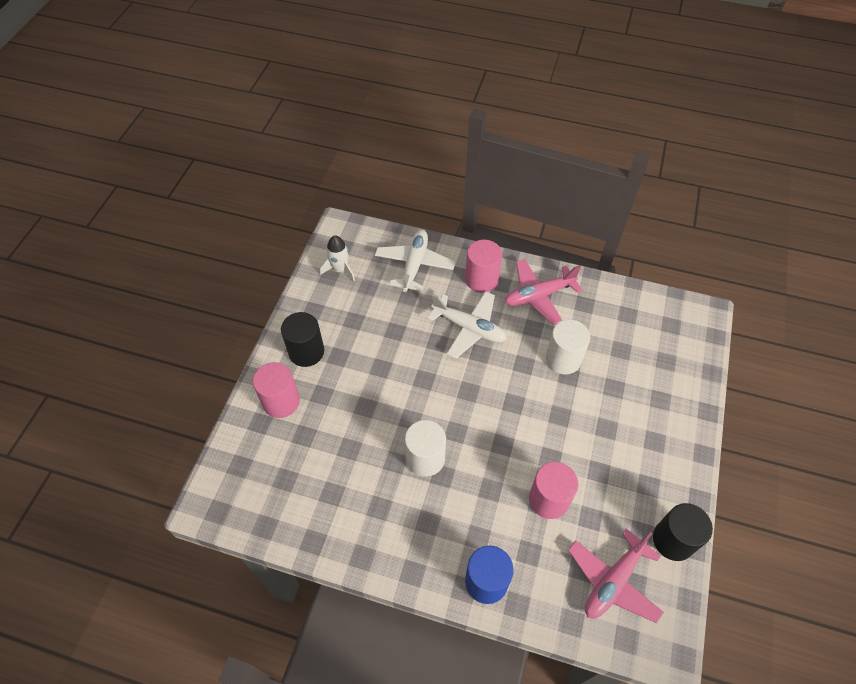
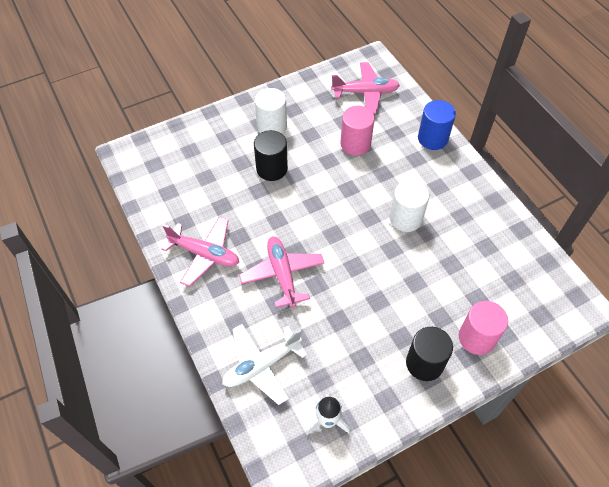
camera: 135 degrees left, 0 degrees up
(469, 328) = (282, 274): white plane -> pink plane
(481, 279) = (227, 303): pink cylinder -> none
(563, 359) = (248, 201): white cylinder -> white cylinder (272, 126)
(673, 540) = (314, 83): black cylinder -> black cylinder (272, 169)

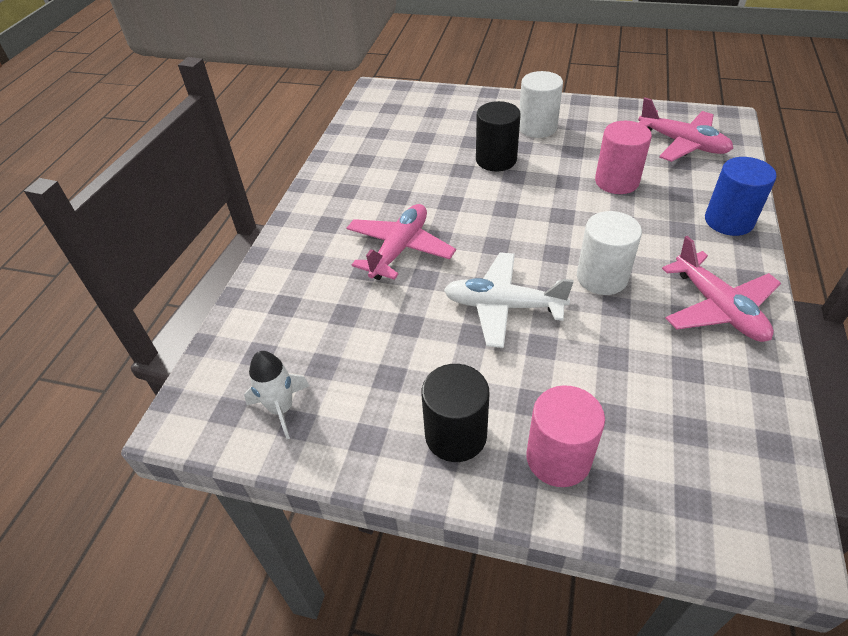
camera: 45 degrees right, 10 degrees down
(204, 254) = (349, 192): pink plane -> pink plane (718, 308)
(262, 365) = (284, 312): white plane -> white plane (503, 306)

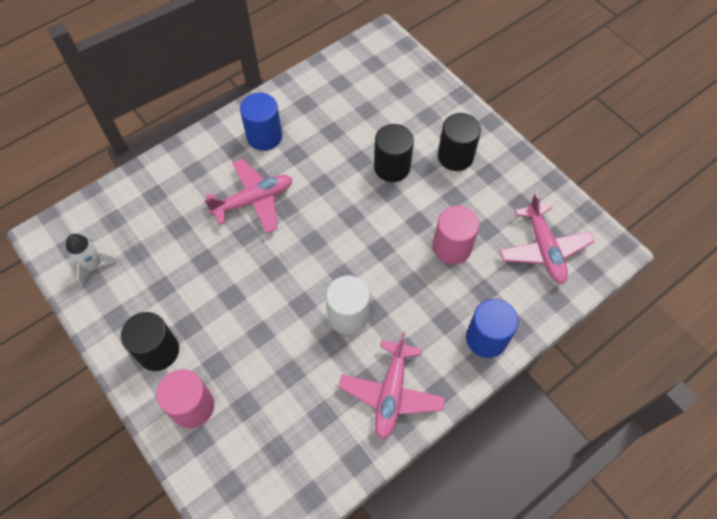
camera: 35 degrees right, 15 degrees up
(351, 200) = (264, 136): none -> blue cylinder
(503, 306) = (268, 290): white plane -> none
(537, 127) = (455, 156): white cylinder -> black cylinder

